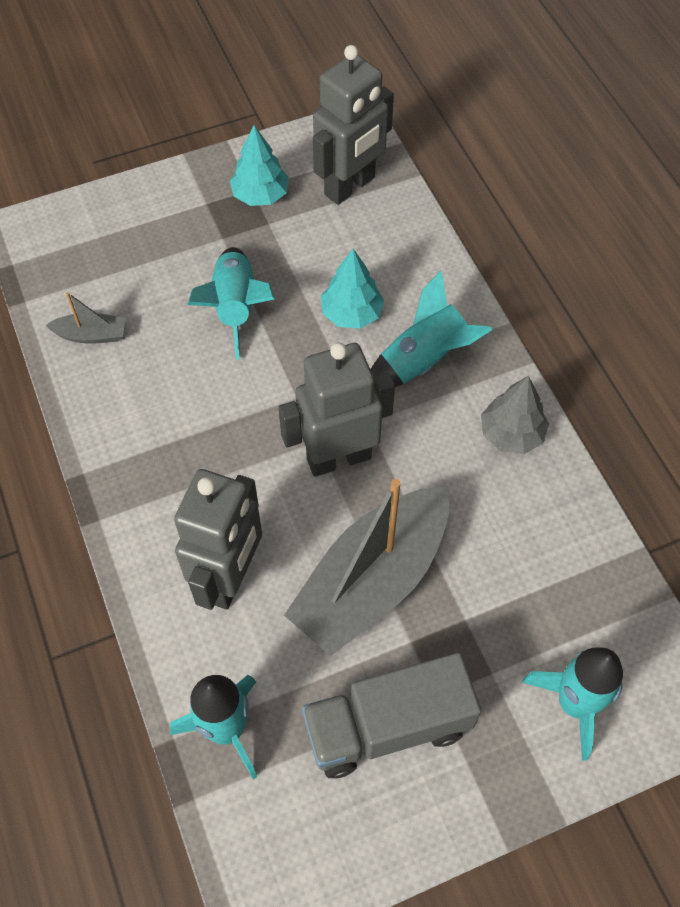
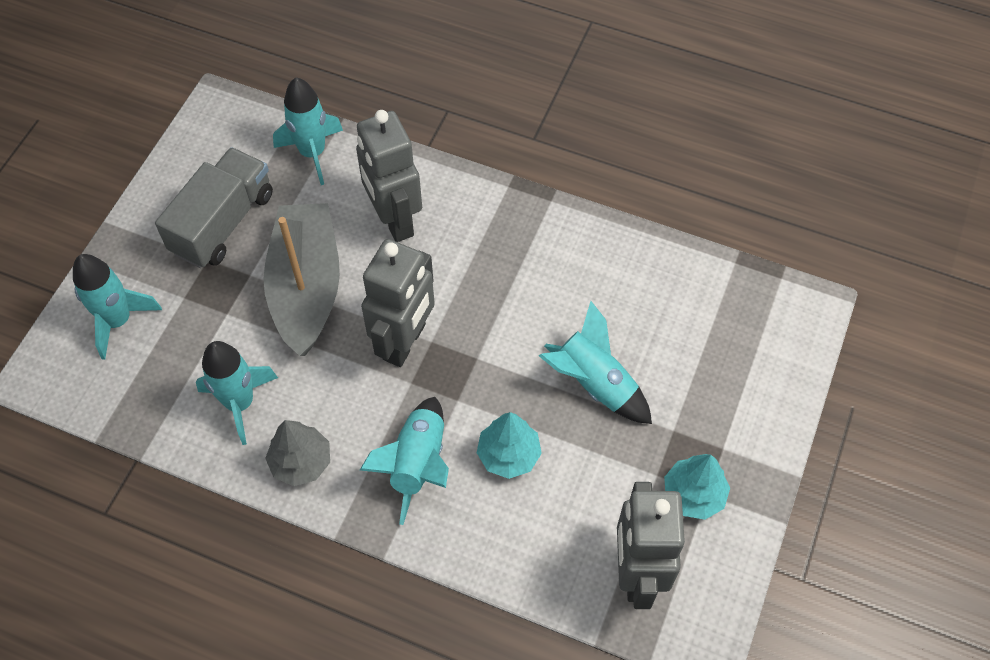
camera: 135 degrees right, 0 degrees up
(91, 335) = (661, 279): grey boat -> none
(521, 523) = (240, 403): none -> turquoise rocket

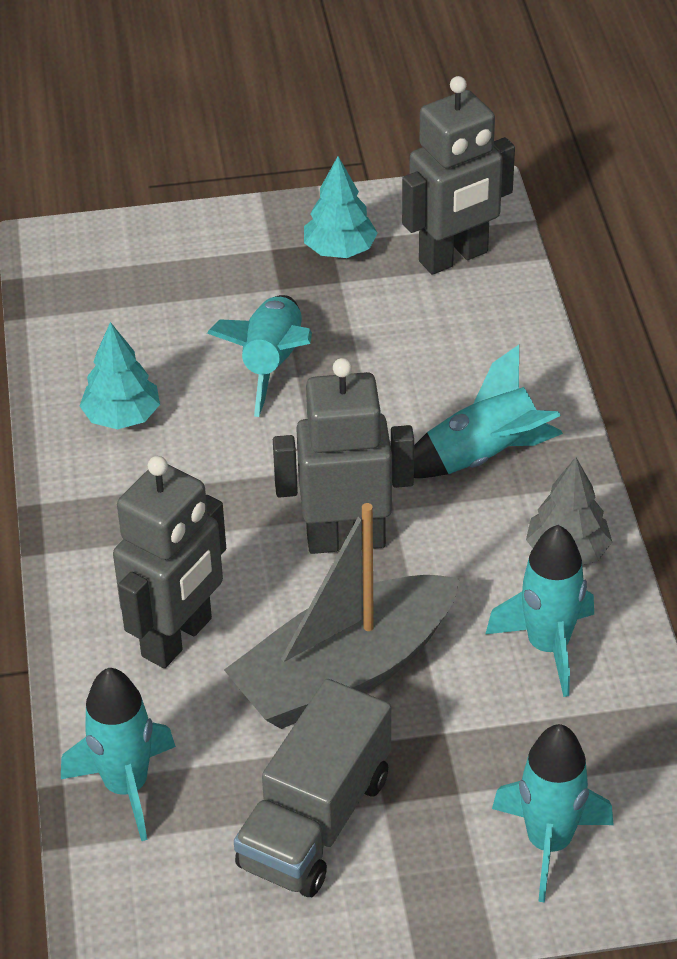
camera: 120 degrees left, 15 degrees down
(223, 223) = (315, 821): grey truck -> grey truck turned 60 degrees counterclockwise
(508, 455) = (411, 393): turquoise tree -> turquoise tree (122, 417)

